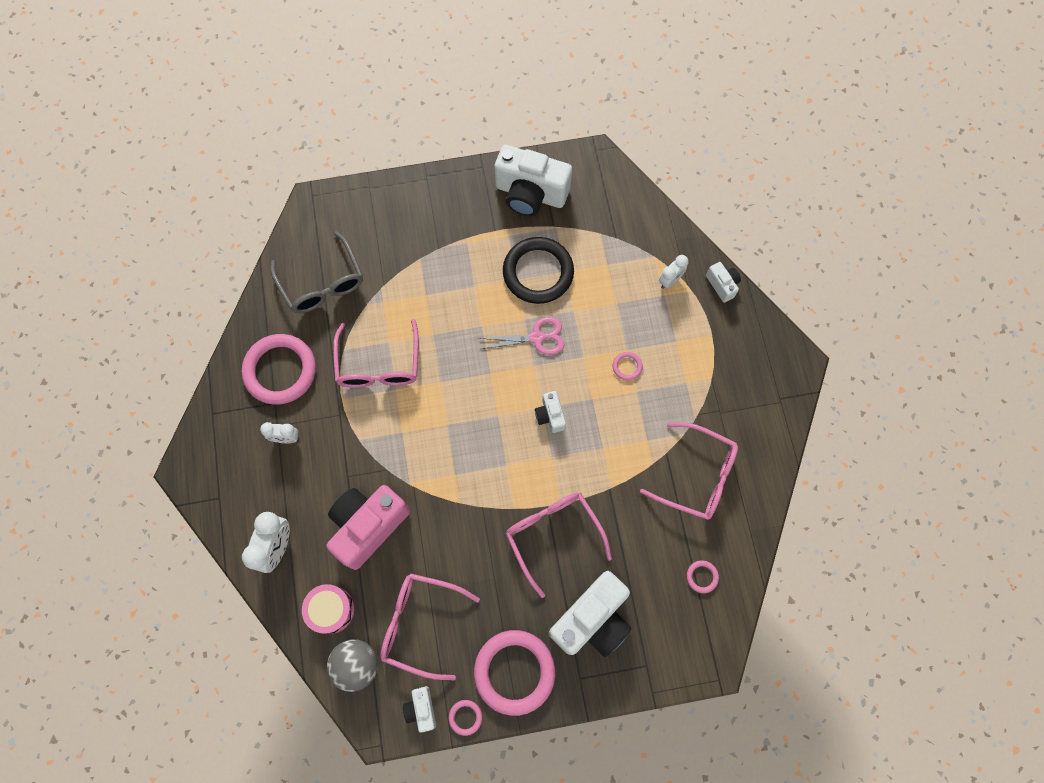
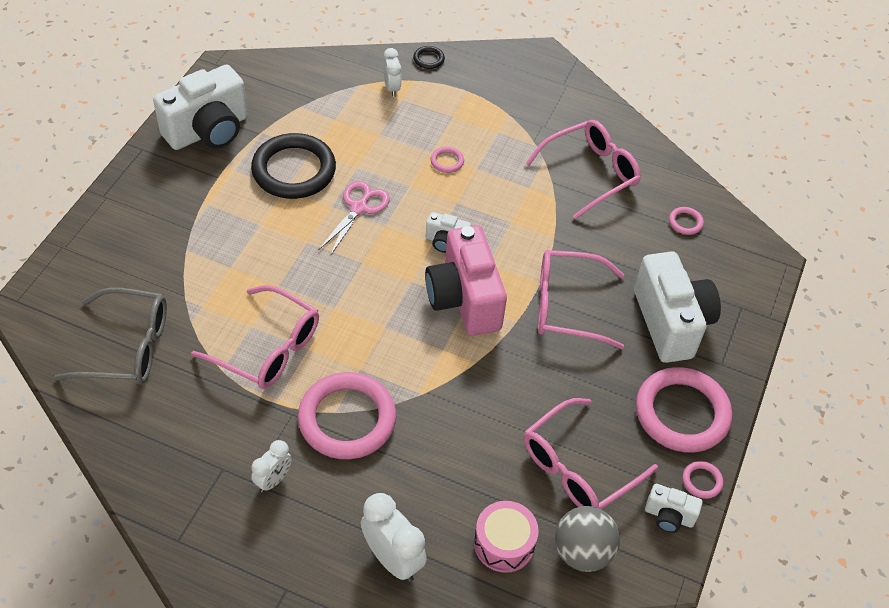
camera: 60 degrees left, 20 degrees down
(280, 371) = (190, 442): pink ring -> pink ring (347, 419)
(368, 526) = (437, 456): pink camera -> pink camera (464, 299)
(722, 285) = (428, 59): white camera -> black ring

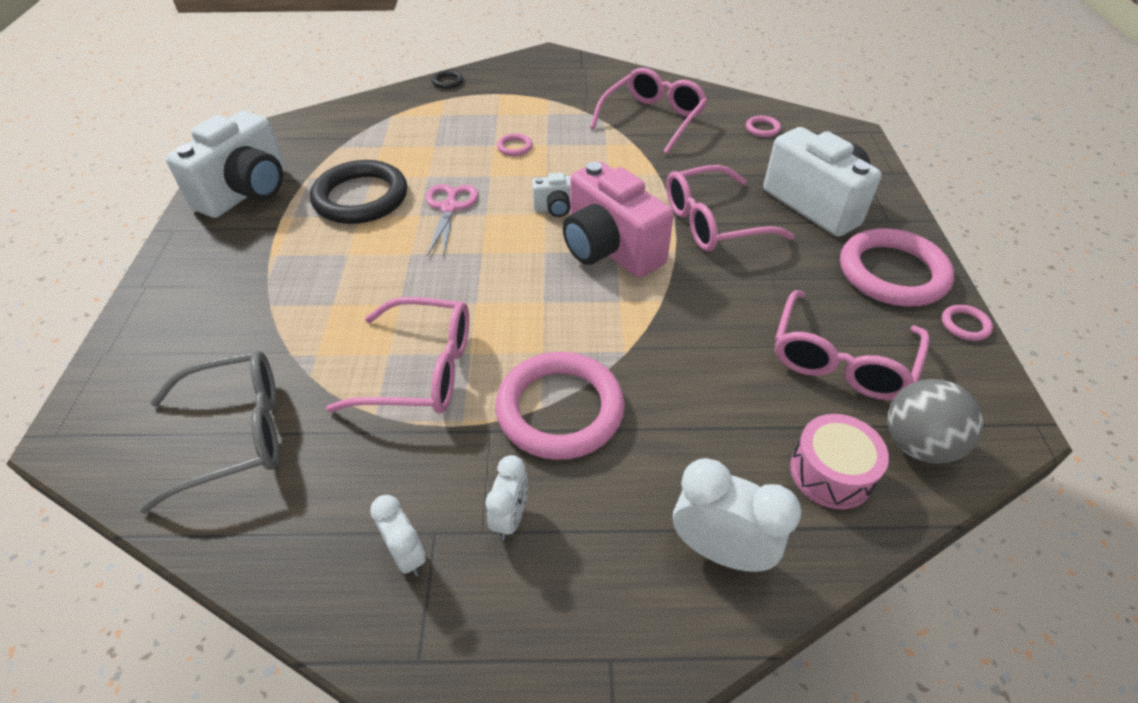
camera: 20 degrees left, 5 degrees down
(392, 88) = (425, 110): white clock -> white clock (407, 555)
(669, 516) = (966, 370): white camera -> none

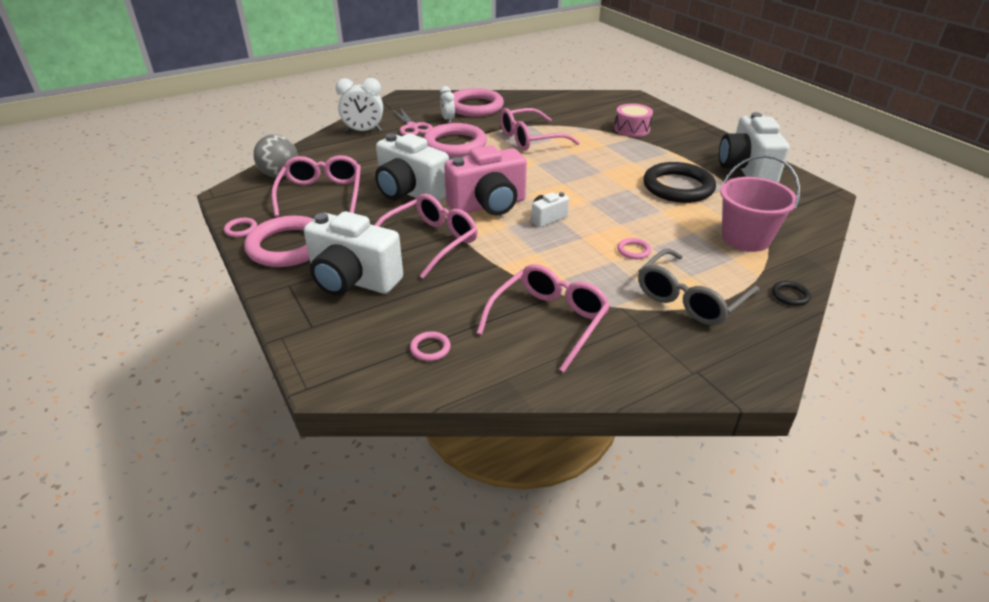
camera: 150 degrees right, 10 degrees down
(235, 434) = (575, 110): grey glasses -> grey glasses (690, 298)
(399, 126) = (745, 238): none -> pink bucket
(407, 555) = (475, 106): white clock -> pink ring
(450, 208) = (616, 198): pink scissors -> pink scissors (412, 127)
(610, 249) = (488, 206): pink camera -> pink camera turned 135 degrees clockwise
(652, 119) = (549, 321): pink glasses -> pink glasses turned 150 degrees counterclockwise
(701, 312) = (410, 192): none -> white camera
(831, 473) = (322, 157): pink drum -> pink drum (632, 129)

